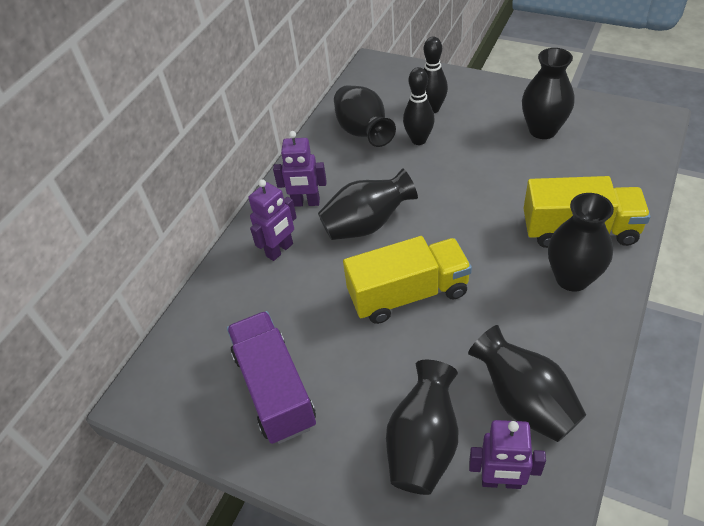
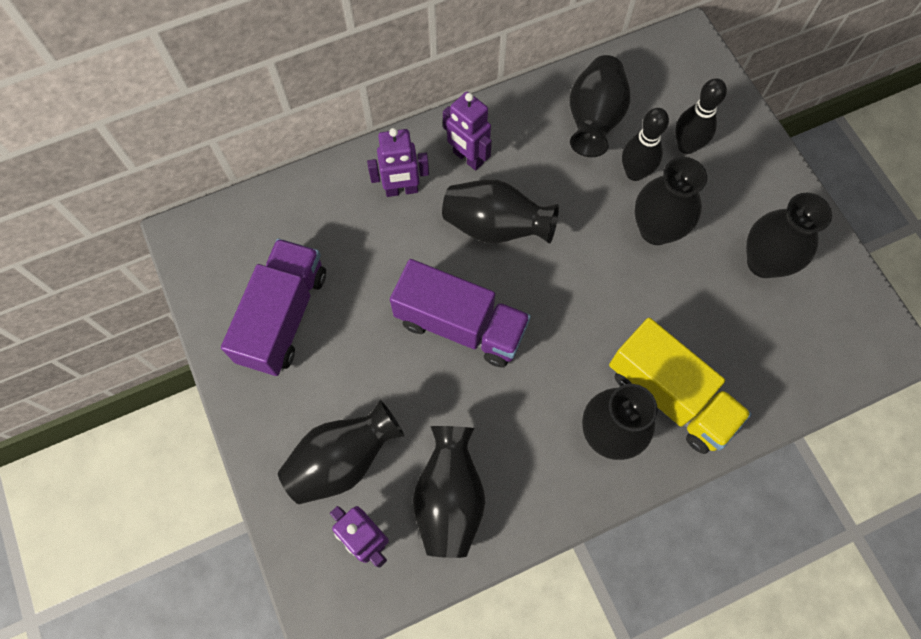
camera: 35 degrees right, 20 degrees up
(408, 294) = (460, 325): yellow truck -> purple truck
(465, 157) = (656, 229): none -> black vase

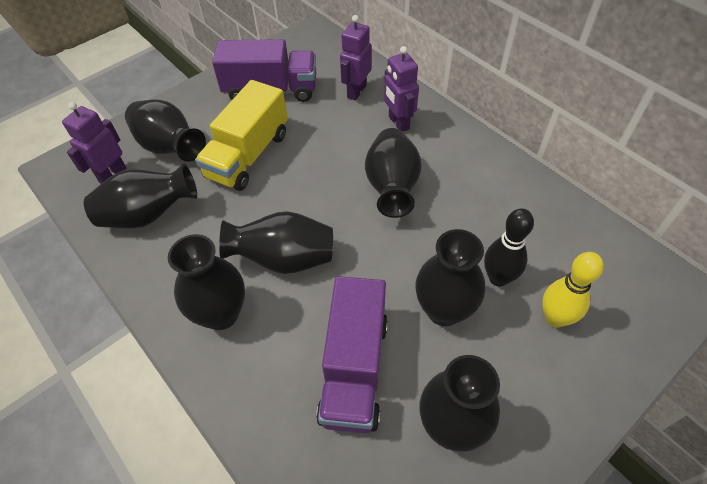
camera: 75 degrees right, 15 degrees down
(460, 325) = (294, 186): purple truck -> purple truck (354, 369)
(467, 158) = (447, 154): purple robot -> purple robot (356, 91)
(594, 120) = (537, 232): black vase -> black vase (284, 259)
(670, 396) = (269, 359): yellow truck -> yellow truck (248, 155)
(686, 146) = (555, 318): black bowling pin -> yellow bowling pin

